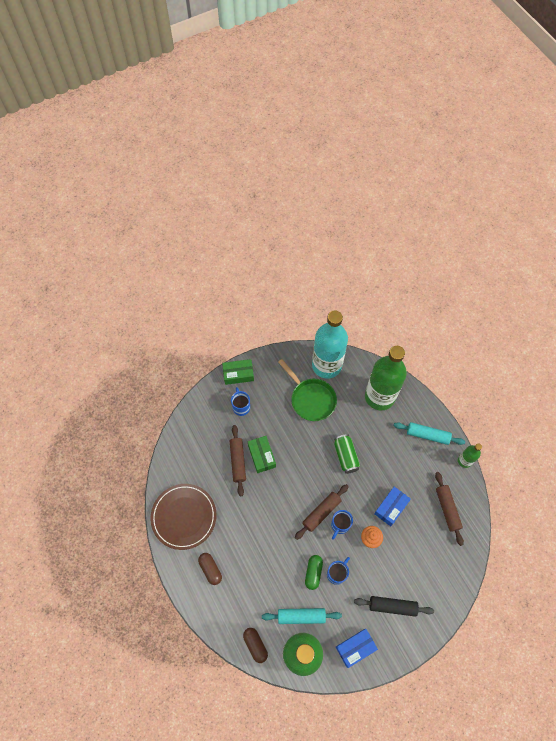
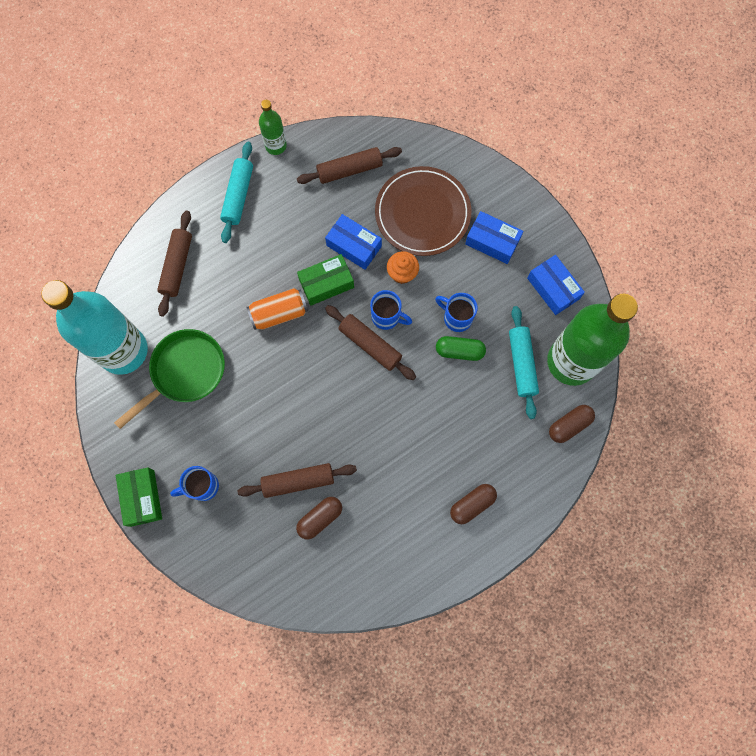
camera: 95 degrees left, 10 degrees up
(184, 517) = (396, 558): brown plate -> brown plate (422, 213)
(214, 473) = (320, 518): none -> brown capsule
(262, 456) = (286, 443): green box -> green box (326, 283)
(346, 456) = (279, 313): green can -> orange can
(379, 396) = (177, 266): green bottle -> brown rolling pin
(392, 606) = (492, 241): black rolling pin -> blue box

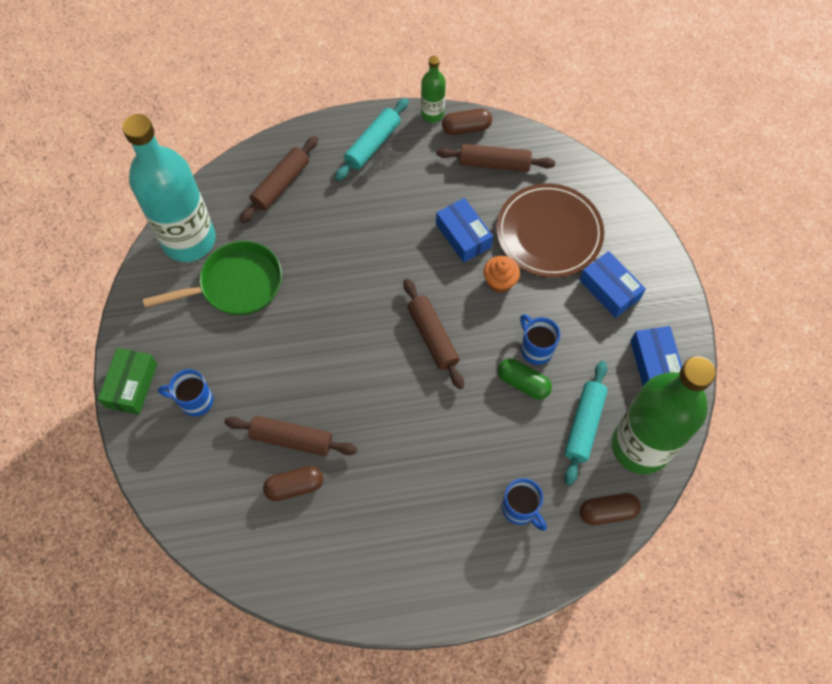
camera: 25 degrees right, 10 degrees down
(279, 313) = (356, 268): orange can -> none
(326, 283) = (418, 259): green box -> none
(387, 317) = (463, 317): blue mug -> blue mug (520, 509)
(472, 504) = (461, 547): brown capsule -> brown capsule (466, 128)

